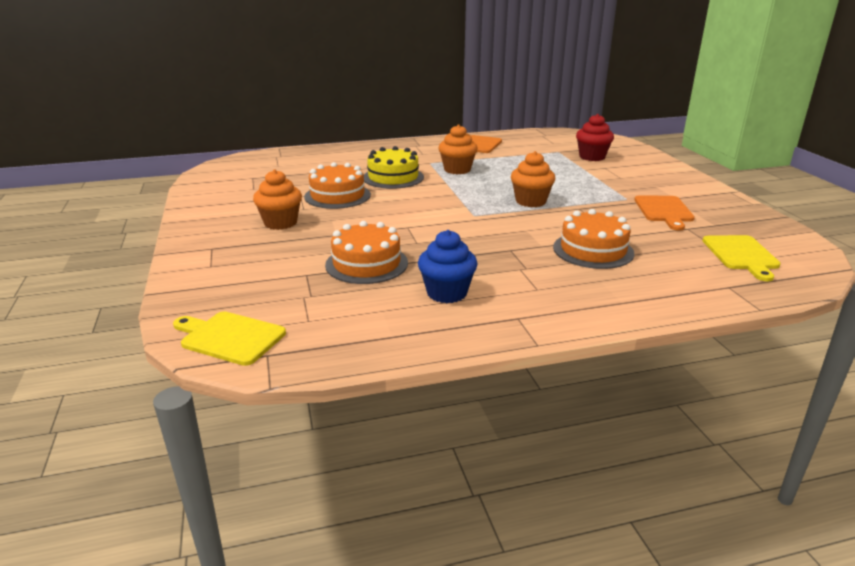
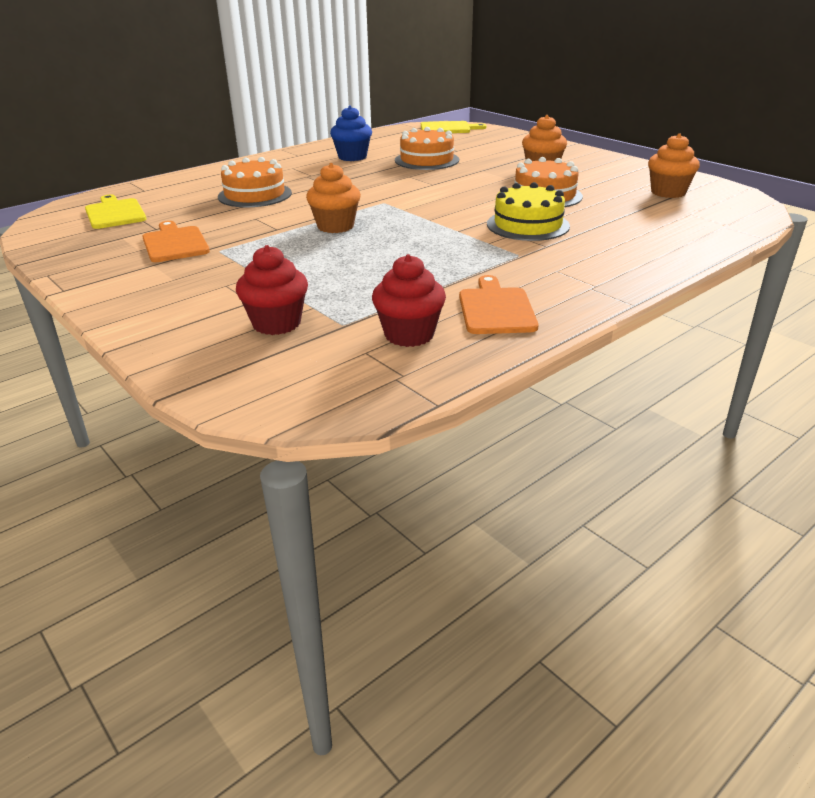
camera: 155 degrees right, 5 degrees up
(457, 170) = (467, 251): orange cupcake -> orange cupcake (668, 192)
(529, 144) = (409, 334): none -> red cupcake

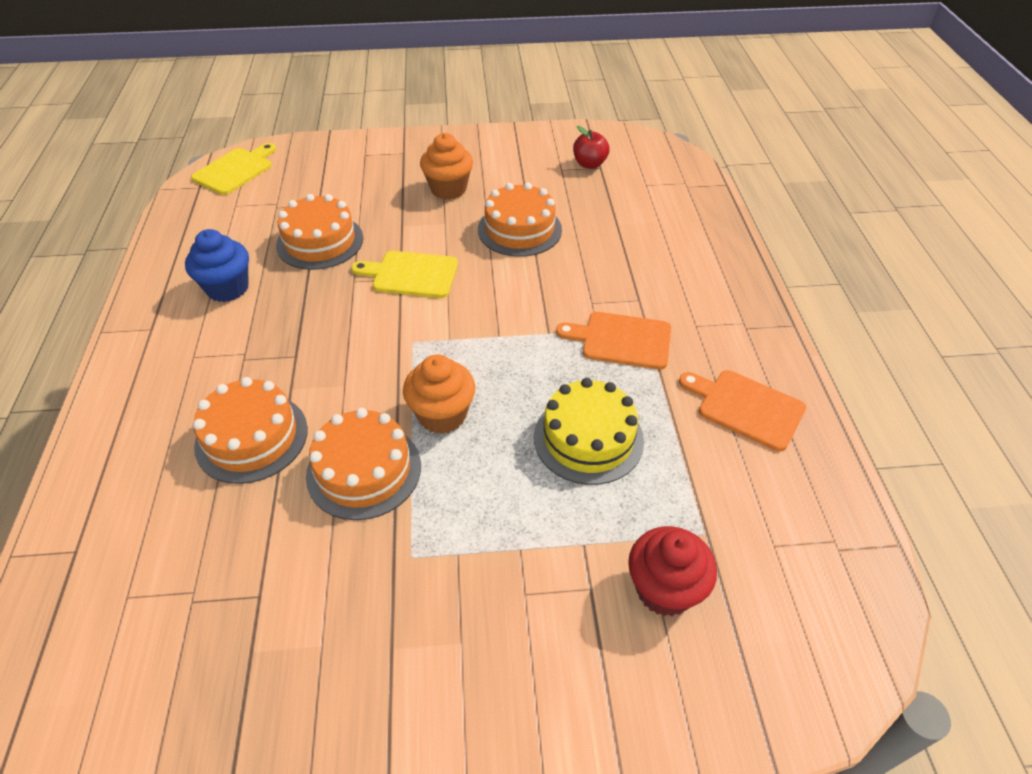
camera: 55 degrees left, 15 degrees up
(115, 213) = (137, 626): yellow cutting board -> yellow cutting board (411, 274)
(174, 243) = (340, 595): orange cutting board -> orange cutting board (621, 340)
(266, 222) = (364, 470): none -> orange cake
(409, 334) = (758, 495): red cupcake -> none
(528, 225) = (580, 282): yellow cake -> yellow cake (588, 438)
(668, 192) = (589, 164): orange cupcake -> red apple

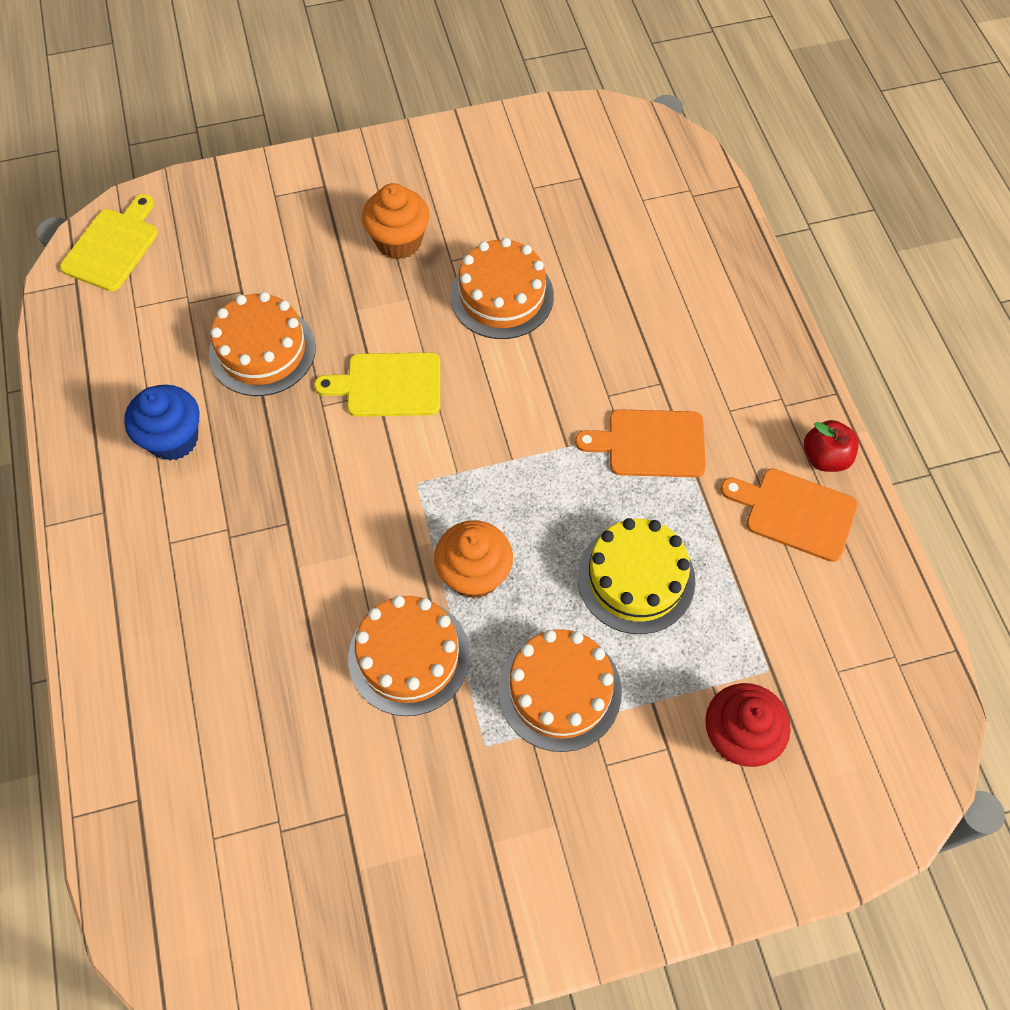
camera: 10 degrees left, 15 degrees up
(251, 437) = (275, 637): orange cake -> orange cake (560, 690)
(589, 164) = (567, 173): red apple -> red apple (825, 457)

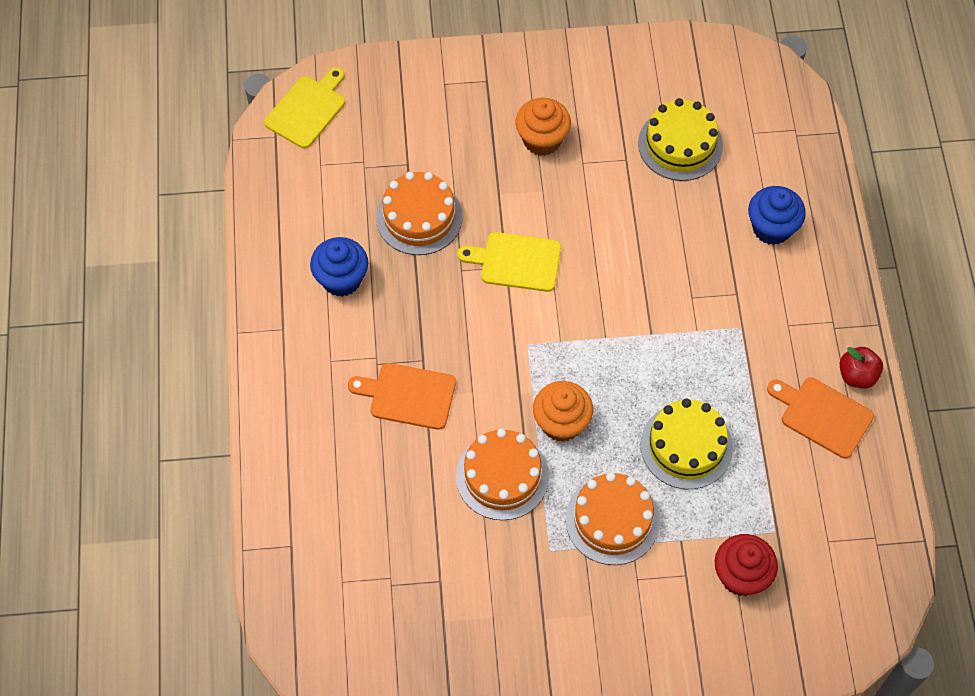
camera: 10 degrees right, 0 degrees up
(502, 296) = (620, 200): orange cake -> none
(561, 224) = (680, 144): none -> yellow cake
(650, 444) = (718, 342): orange cutting board -> orange cutting board (408, 396)
(686, 301) = (771, 228): none -> blue cupcake

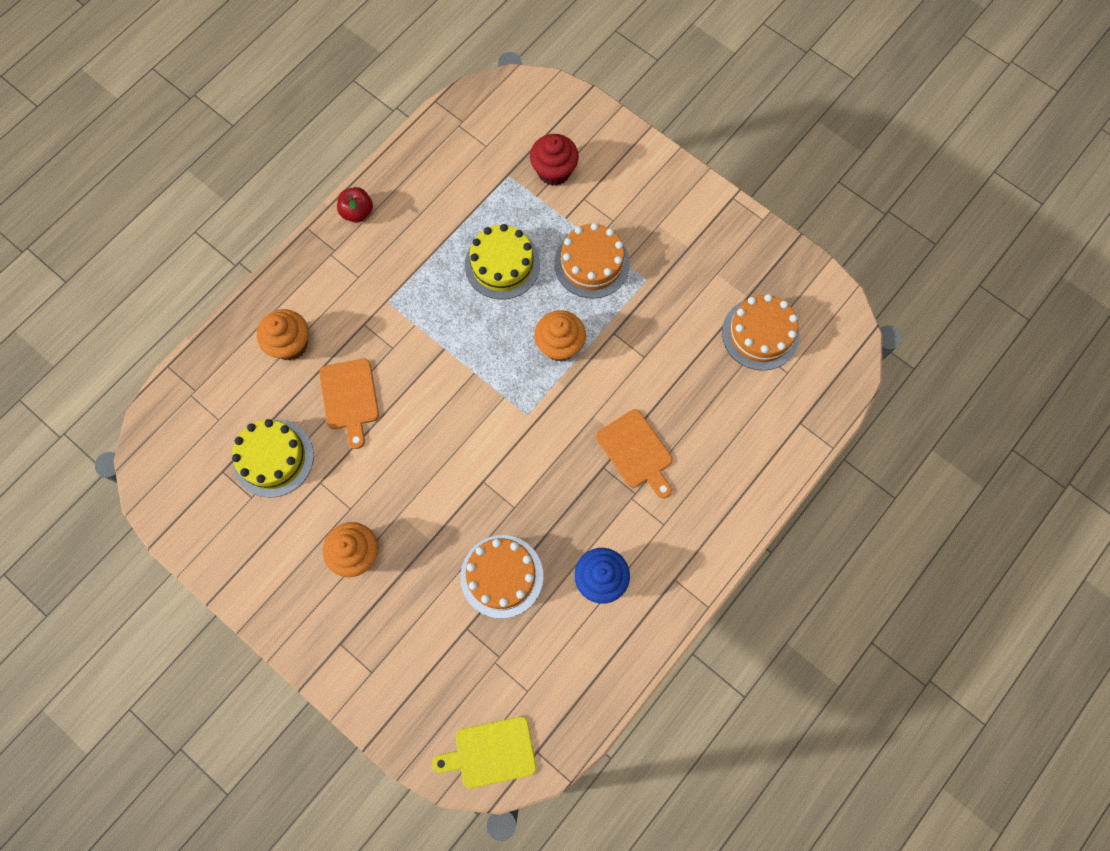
camera: 135 degrees left, 10 degrees up
(502, 476) = (629, 347): orange cake -> orange cake (760, 334)
(516, 262) = (473, 478): yellow cutting board -> none
(771, 228) = (290, 344): blue cupcake -> orange cupcake
(822, 416) = (405, 209): orange cutting board -> orange cutting board (350, 398)

